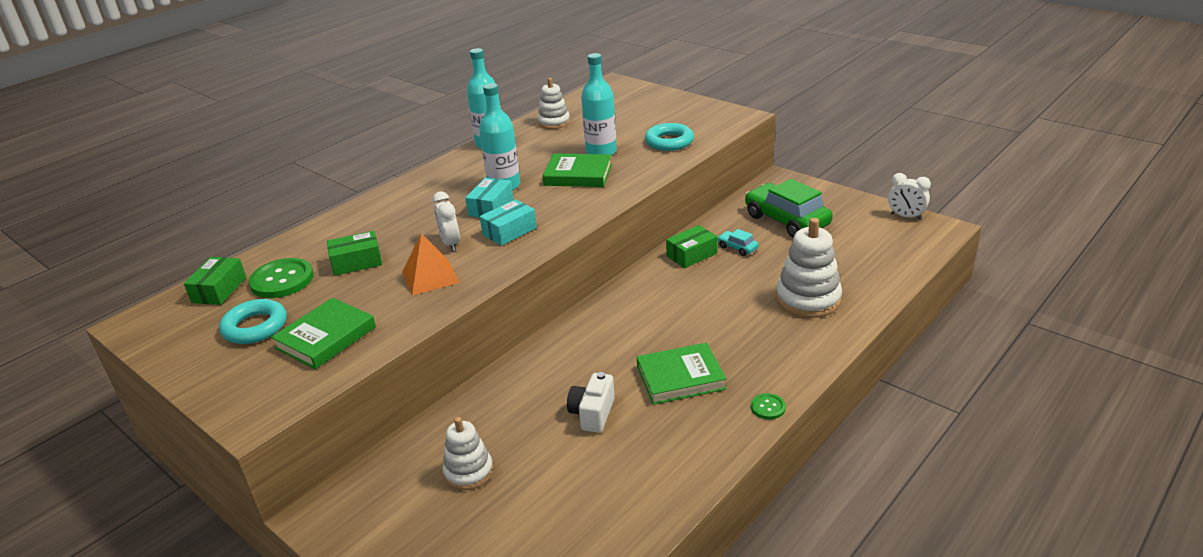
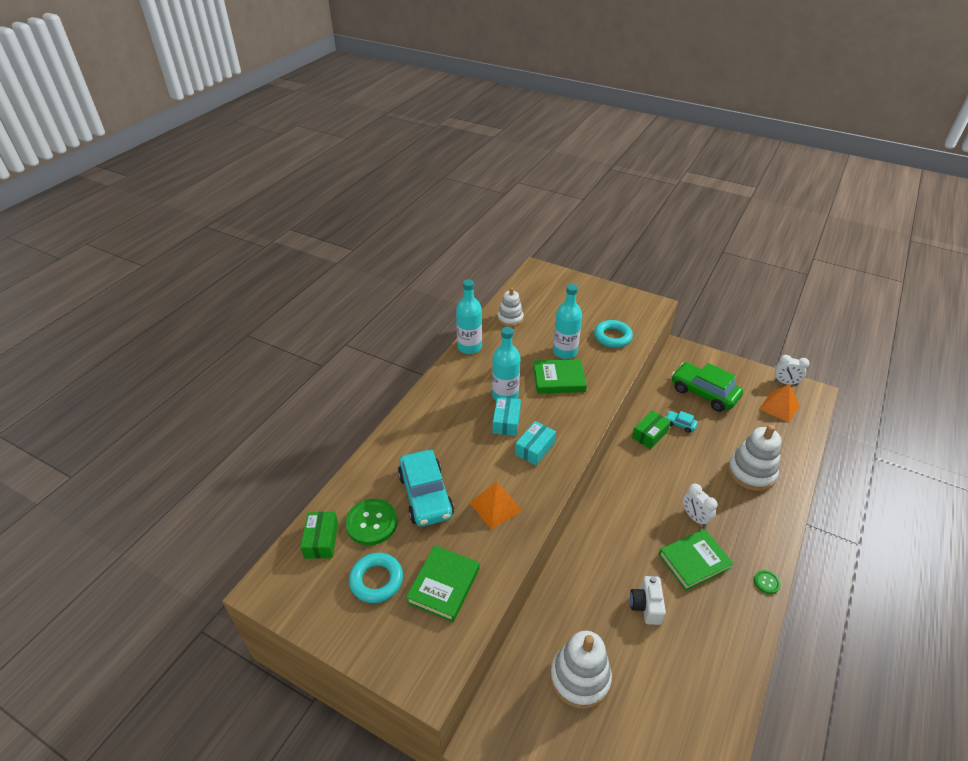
camera: 15 degrees left, 10 degrees up
(357, 262) = (425, 495): green box -> turquoise car
(450, 244) = (493, 467): white clock -> white clock (694, 517)
(468, 472) = (580, 678): white stacking toy -> white stacking toy, size x1.59
(884, 239) = (779, 407): none -> orange pyramid

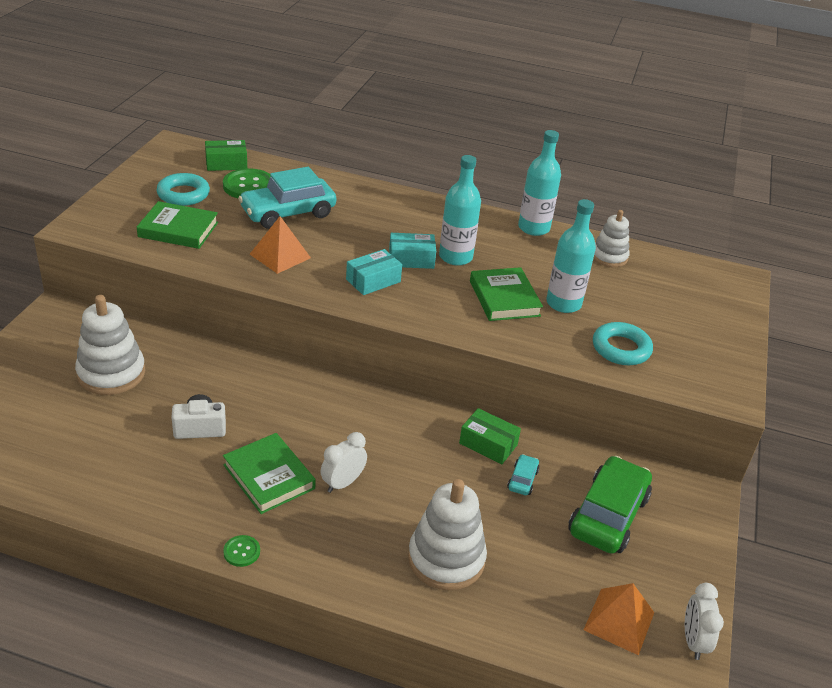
camera: 75 degrees right, 5 degrees down
(535, 448) = (373, 280): turquoise box -> turquoise box turned 60 degrees counterclockwise

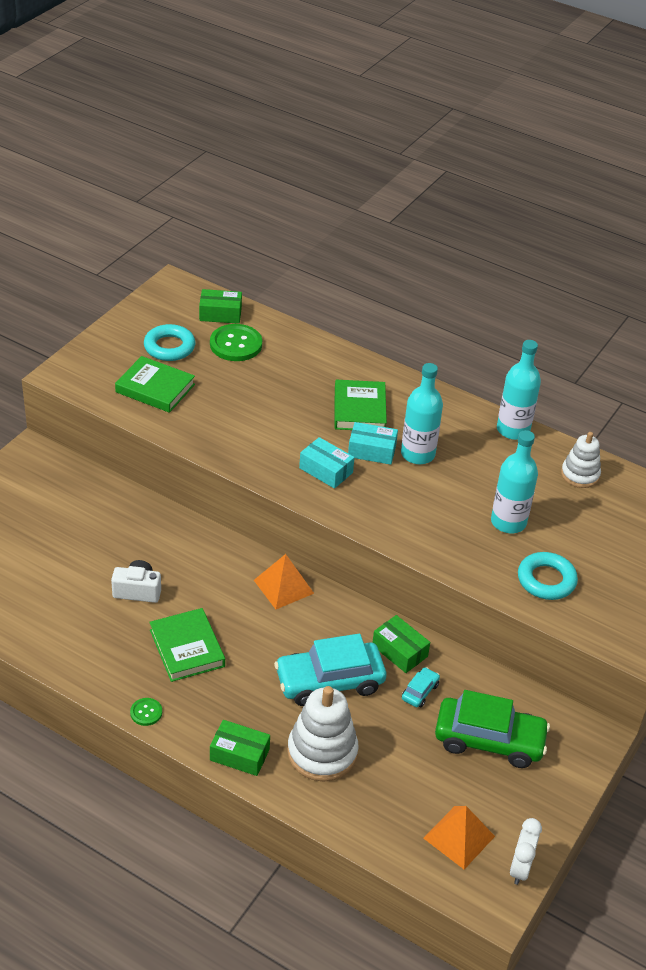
camera: 15 degrees right, 5 degrees up
(111, 373) = (71, 524): white stacking toy -> none
(280, 256) = (244, 430): orange pyramid -> orange pyramid (283, 586)
(288, 213) = (265, 381): turquoise car -> turquoise car (329, 681)
(342, 483) = (251, 665): white clock -> none
(358, 578) = (239, 755): none -> green box
(373, 280) = (326, 470): turquoise box -> turquoise box turned 60 degrees clockwise
(504, 298) = (450, 508): green book -> green book (359, 409)
(608, 515) = (489, 740): green car -> green car turned 60 degrees clockwise

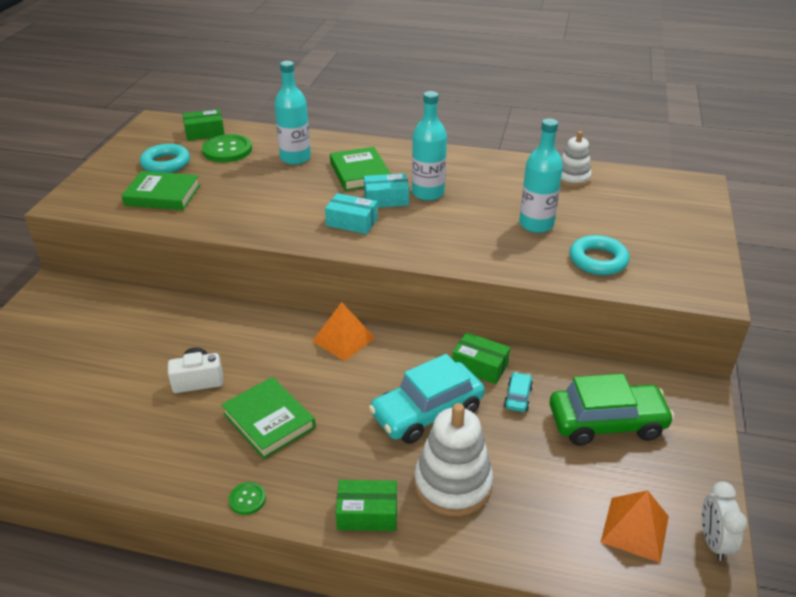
camera: 15 degrees left, 5 degrees down
(513, 430) = (498, 160): turquoise bottle -> turquoise bottle (295, 158)

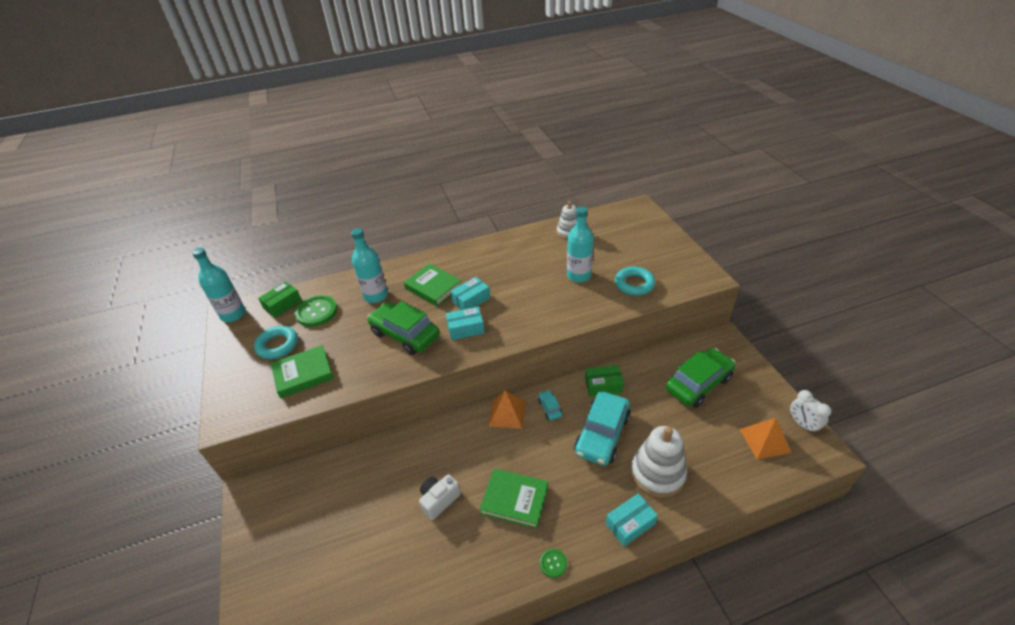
camera: 30 degrees left, 5 degrees up
(286, 202) = (405, 334): none -> green car
(367, 514) = (630, 524): green box -> turquoise box
(428, 193) = (493, 283): turquoise bottle -> turquoise bottle (233, 314)
(518, 397) = (641, 394): turquoise car -> turquoise car (550, 408)

